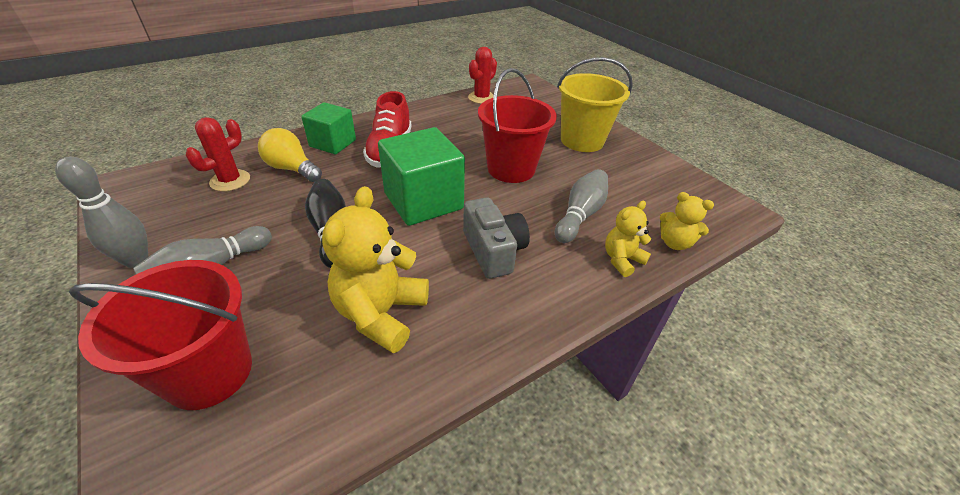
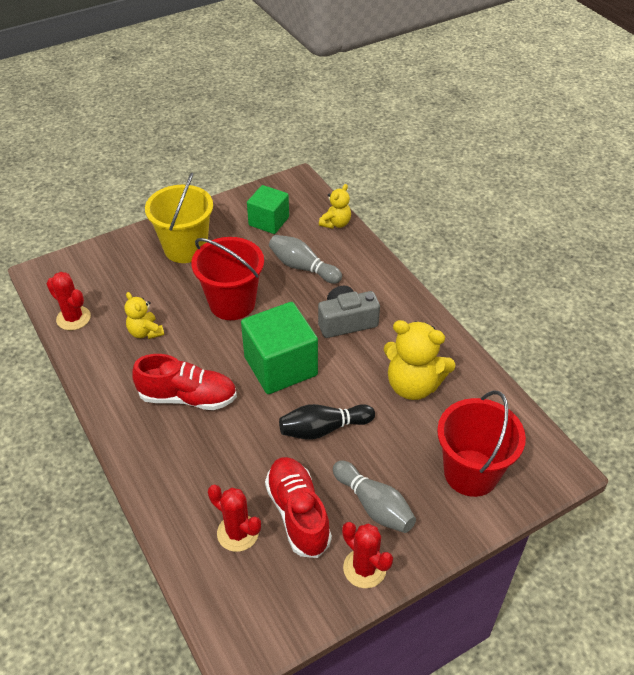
camera: 85 degrees left, 5 degrees up
(136, 260) = (364, 568): grey bowling pin -> red cactus
(231, 214) = (298, 513): none -> red shoe
(292, 169) = (218, 480): yellow light bulb -> none
(333, 143) = (166, 452): green cube -> green cube (269, 221)
(622, 260) = (354, 254): yellow teddy bear -> yellow teddy bear (145, 332)

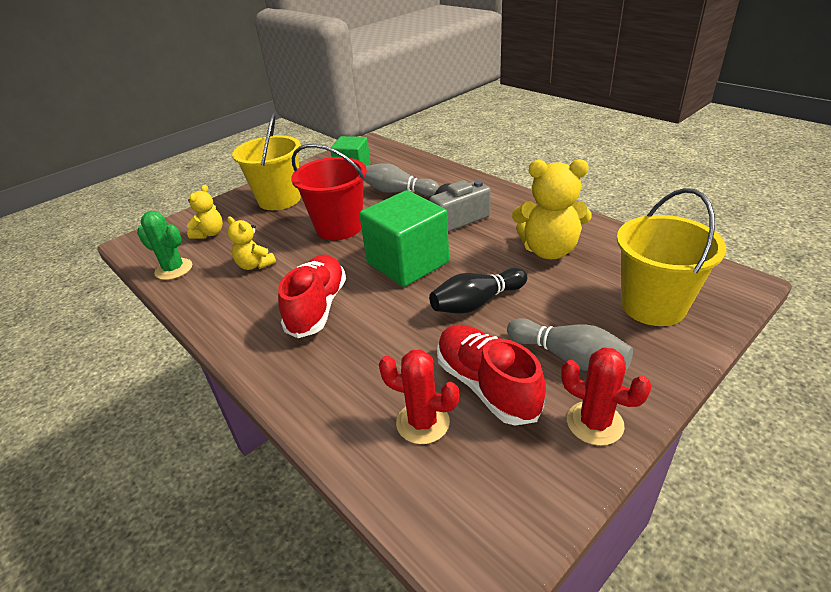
camera: 10 degrees left, 10 degrees down
(73, 318) = (174, 269): red cactus -> green cactus
(188, 397) = (317, 307): red shoe -> red shoe turned 75 degrees counterclockwise
(336, 223) = (415, 160): yellow teddy bear -> yellow teddy bear (210, 234)
(471, 473) = (653, 306): red bucket -> yellow bucket

